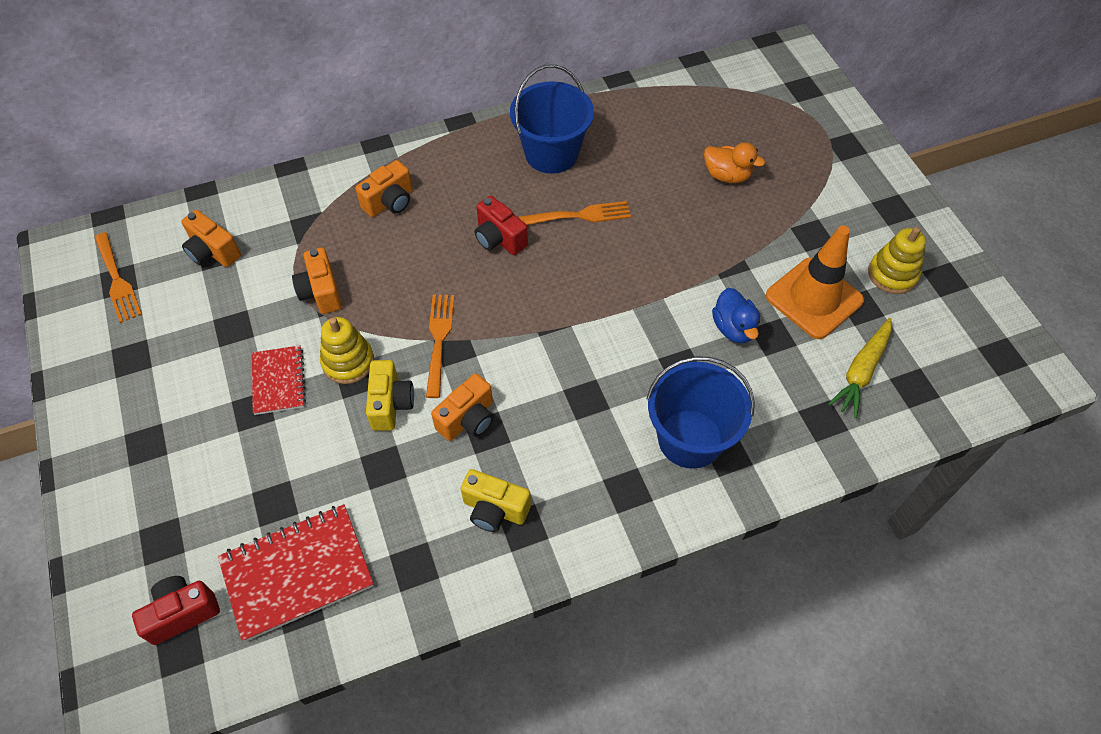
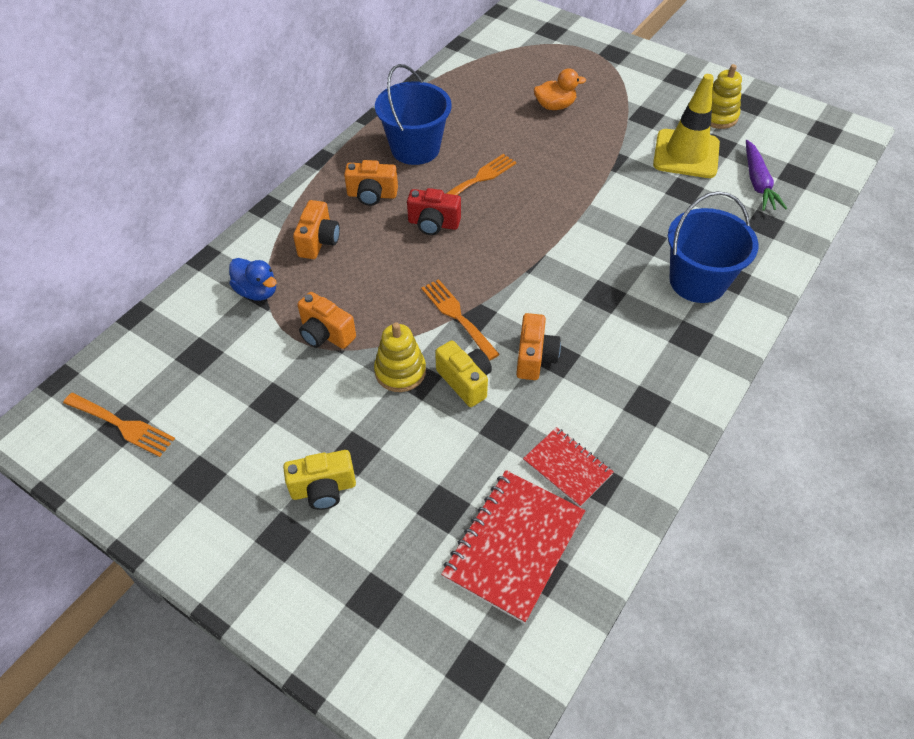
camera: 35 degrees left, 5 degrees down
(182, 613) = (449, 640): red camera -> none
(213, 252) = (195, 355): orange camera -> orange camera (372, 195)
(278, 381) = (355, 418): red notebook -> red notebook (567, 468)
(494, 509) = (616, 406): yellow camera -> yellow camera (323, 489)
(733, 328) = (655, 198): blue duck -> blue duck (257, 291)
(814, 298) = (686, 154): orange traffic cone -> yellow traffic cone
(861, 371) = (757, 183): yellow carrot -> purple carrot

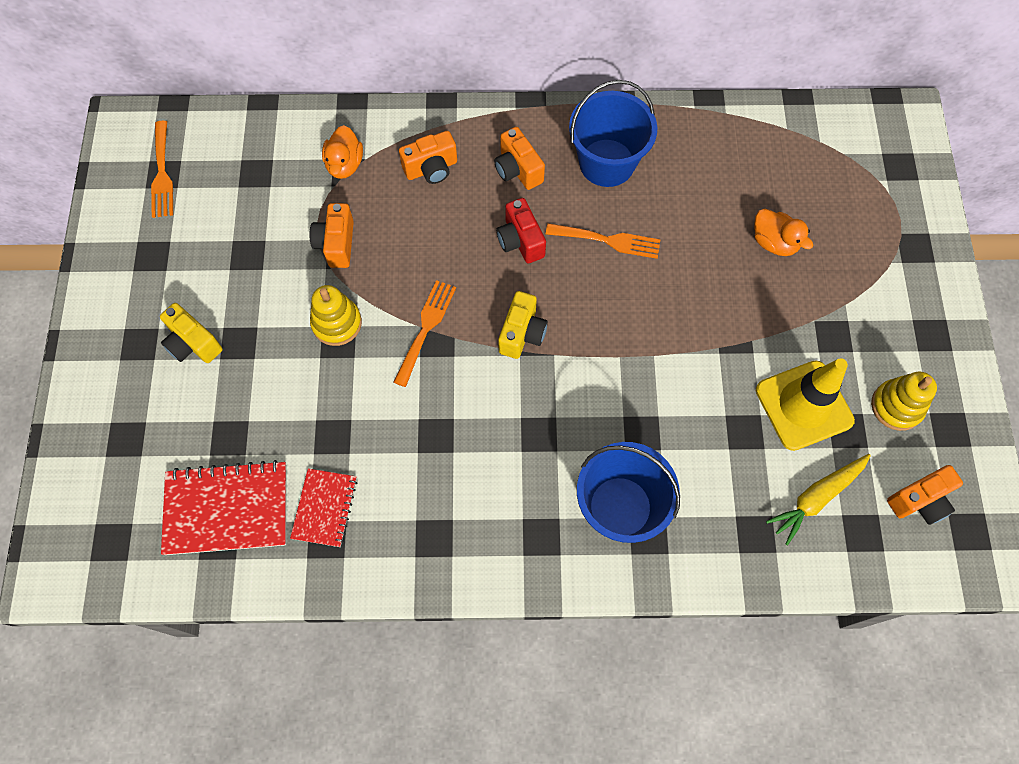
camera: 55 degrees right, 15 degrees up
(257, 291) = (344, 164): blue duck -> orange duck
(465, 381) = (360, 378): yellow camera -> yellow camera (522, 333)
(534, 357) = (423, 417): orange camera -> orange camera (919, 501)
(757, 183) = (816, 498): purple carrot -> yellow carrot

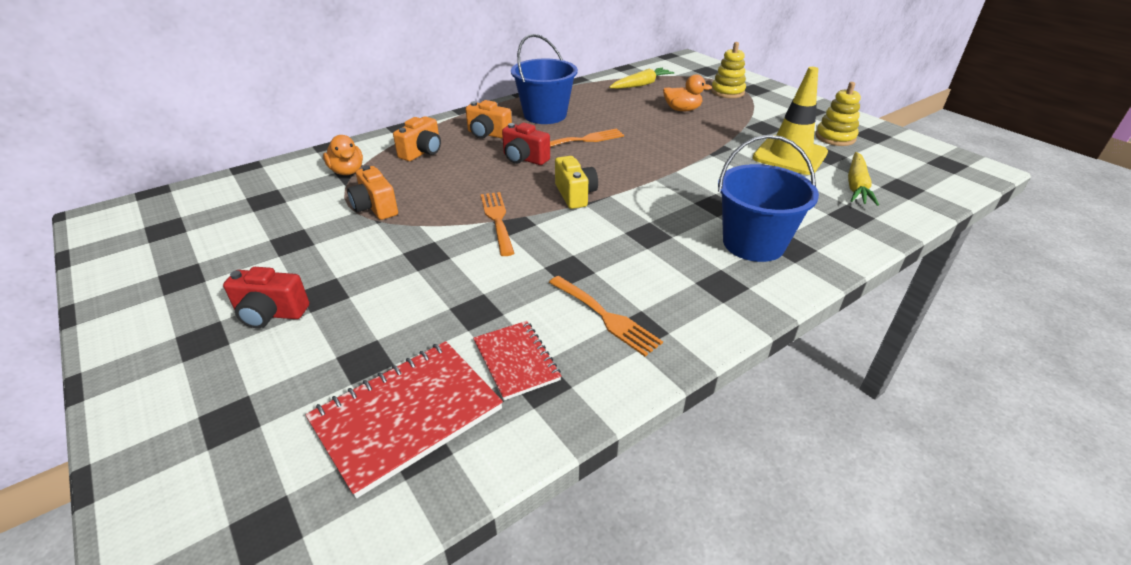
camera: 35 degrees left, 30 degrees down
(162, 174) = (164, 229): orange fork -> orange fork (606, 317)
(193, 343) = (271, 314): yellow camera -> red camera
(337, 323) = (415, 246): yellow stacking toy -> yellow stacking toy (727, 92)
(778, 155) = (641, 85): none -> yellow carrot
(919, 501) = (906, 164): orange camera -> none

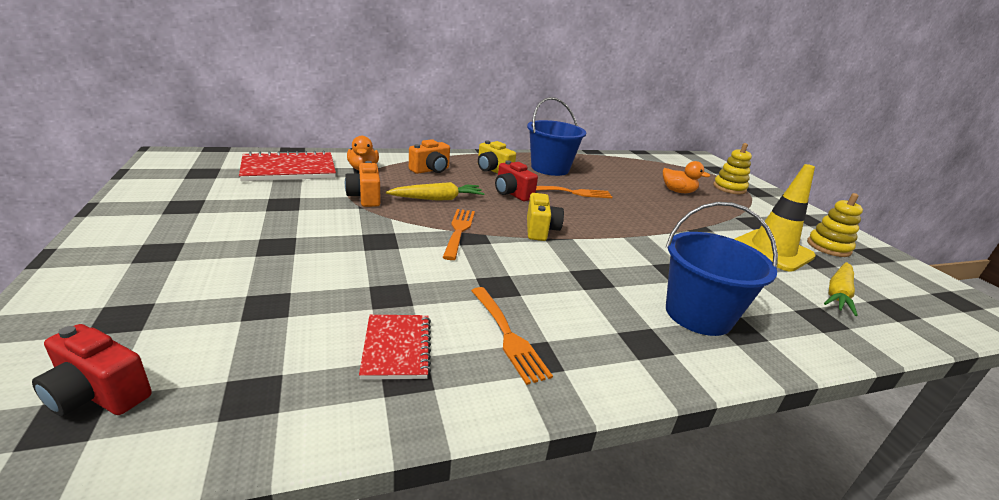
camera: 15 degrees right, 10 degrees down
(271, 314) = (224, 248): red camera -> red camera (98, 394)
(407, 416) = (264, 363): red notebook -> red notebook (289, 169)
(488, 134) = (493, 170): orange camera -> yellow camera
(641, 85) = (648, 166): yellow carrot -> yellow carrot (438, 199)

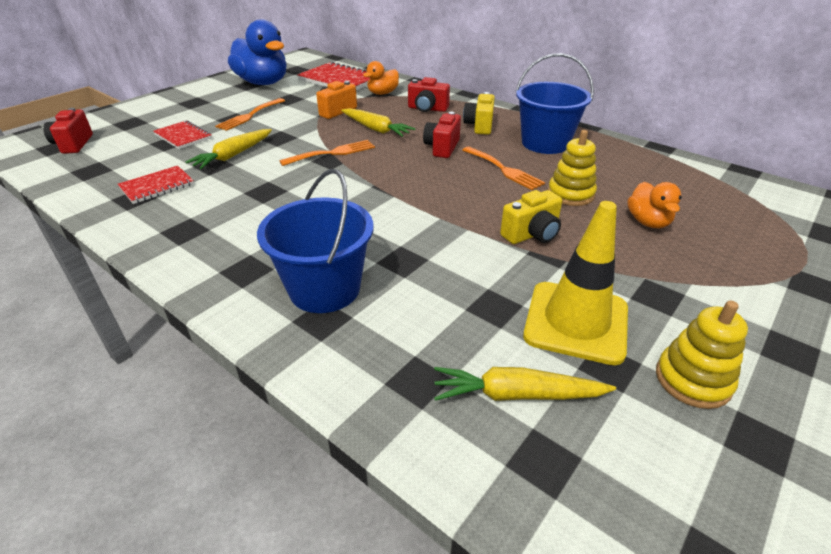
camera: 60 degrees right, 10 degrees up
(201, 198) = (263, 83): none -> blue duck
(268, 290) = (183, 136): none -> red notebook
(384, 276) = (233, 155): none -> yellow carrot
(431, 170) = (427, 109): orange camera -> red camera
(508, 336) = (201, 214): orange fork -> orange fork (249, 116)
(540, 230) = (386, 179): yellow camera -> yellow camera (532, 234)
(729, 188) = (762, 257): yellow stacking toy -> yellow stacking toy (570, 194)

